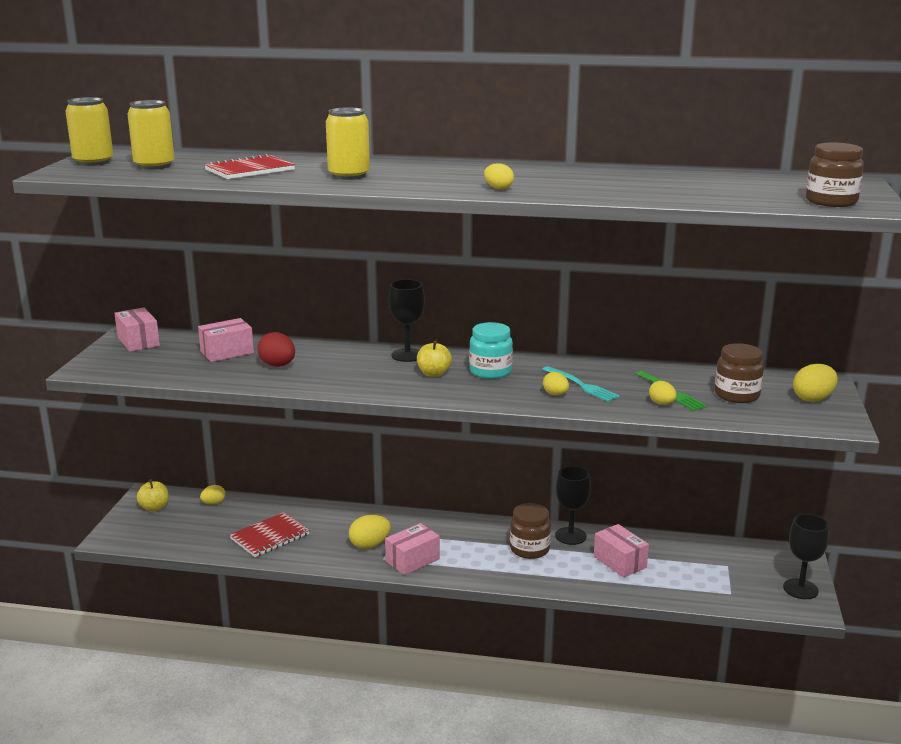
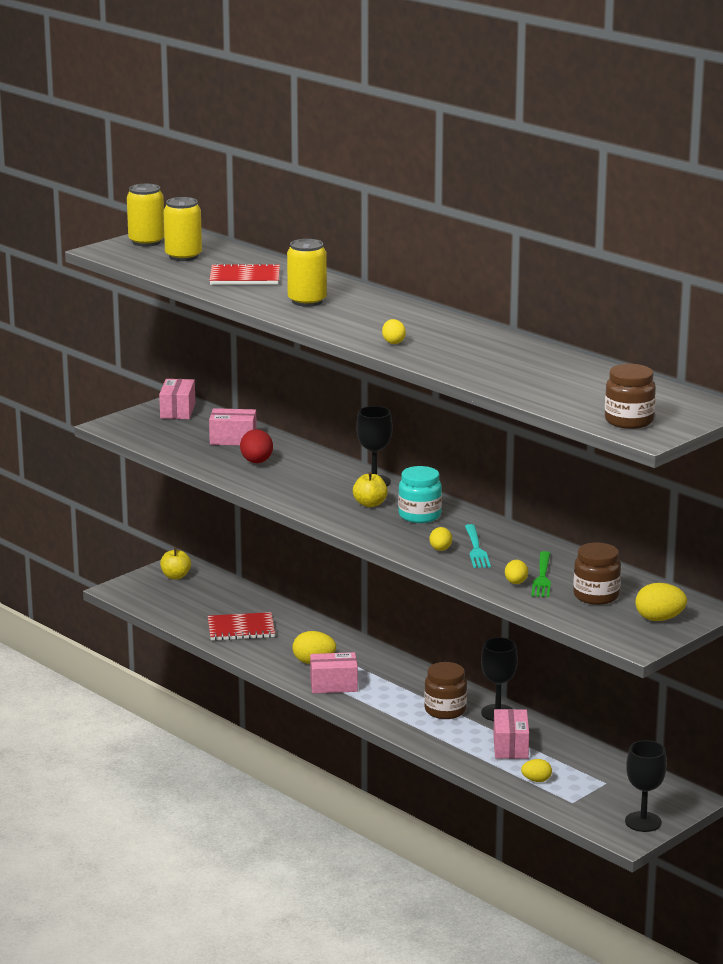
camera: 35 degrees right, 0 degrees up
(213, 503) = (226, 587): yellow egg -> yellow egg (536, 780)

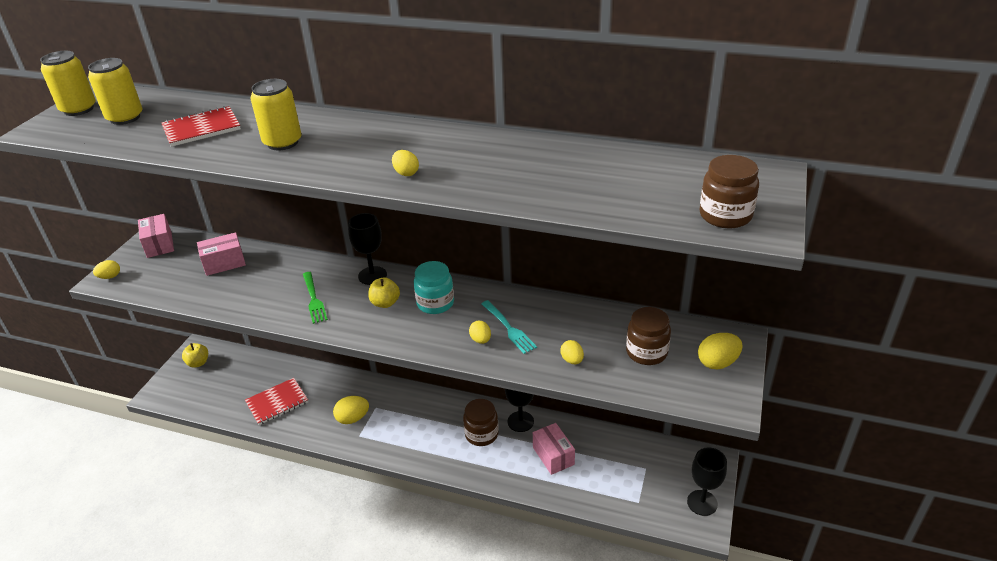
camera: 25 degrees left, 15 degrees up
(256, 462) = (258, 284): red egg -> none
(333, 685) = (382, 439): pink box -> none
(536, 780) = (596, 487): yellow egg -> yellow egg (110, 277)
(542, 577) = (587, 344): green fork -> green fork (314, 299)

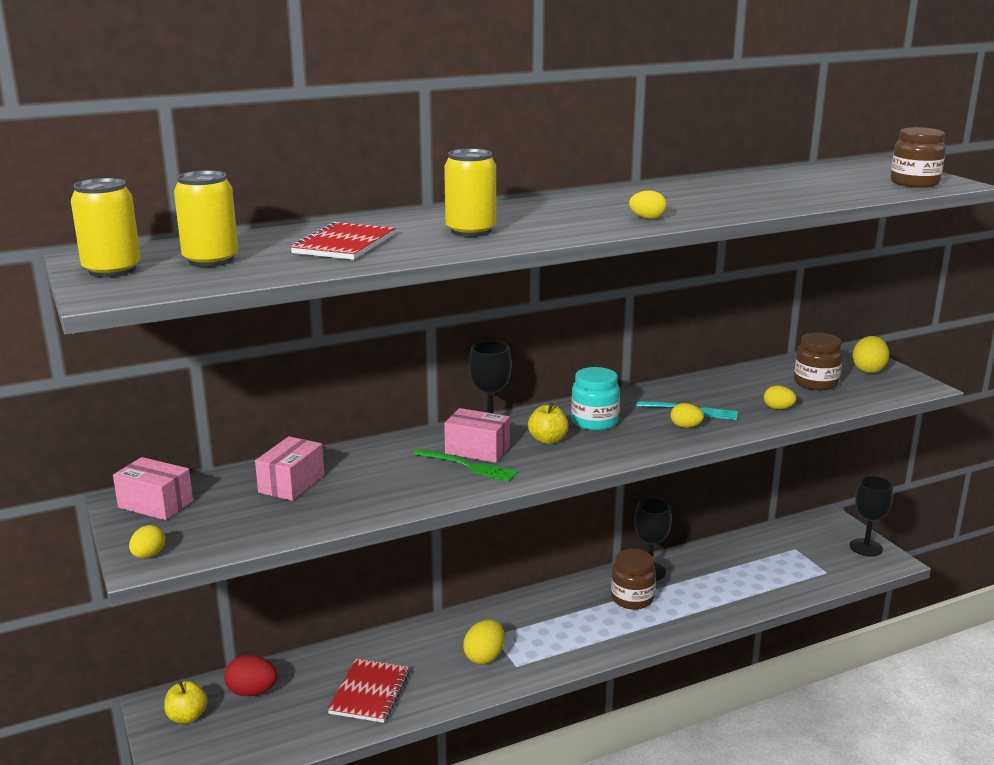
camera: 45 degrees left, 15 degrees down
(236, 366) = (252, 692): none -> red egg
(553, 456) = (716, 579): pink box -> pink box (477, 450)

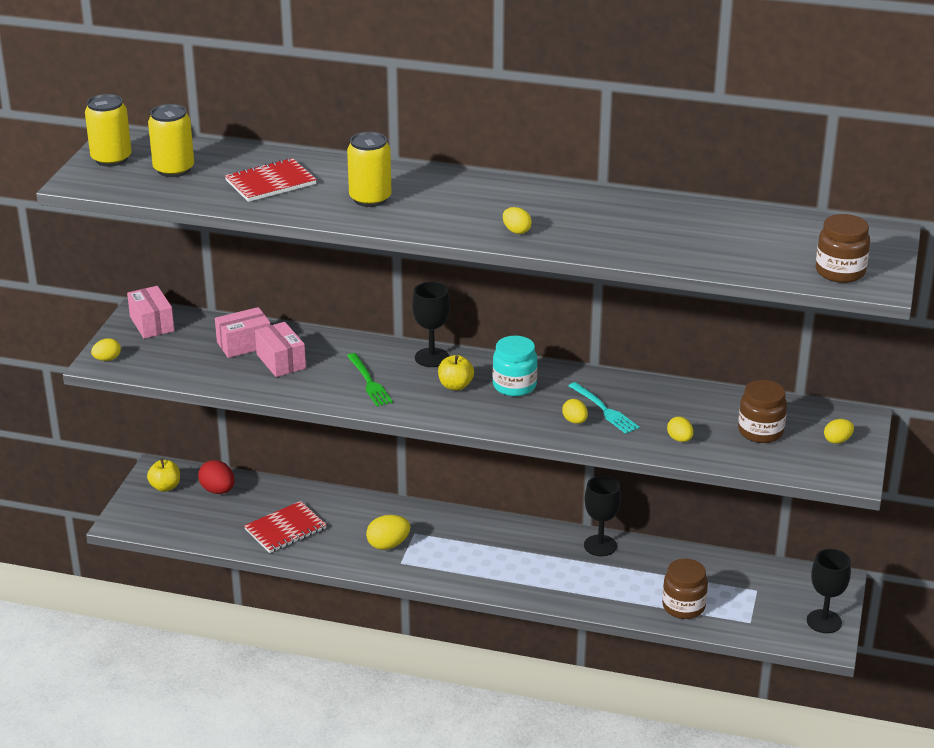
camera: 40 degrees right, 10 degrees up
(477, 450) = (394, 372): pink box -> pink box (281, 361)
(632, 598) = (554, 559): brown jar -> brown jar (683, 606)
(868, 370) = (837, 440): yellow egg -> yellow egg, size x0.64

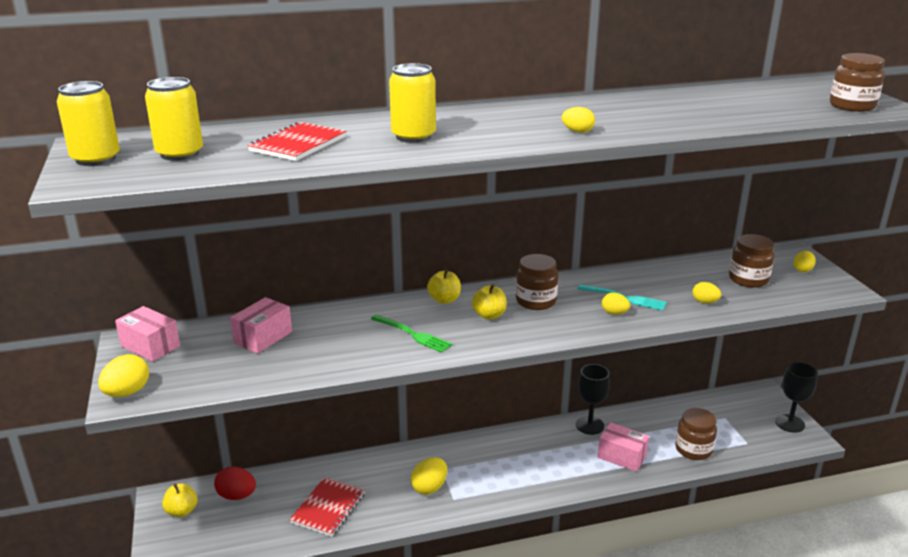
camera: 30 degrees left, 5 degrees down
(107, 359) = (127, 392): yellow egg -> yellow egg, size x1.57
(281, 361) = (313, 341): pink box -> pink box (622, 456)
(431, 357) = (444, 300): black goblet -> yellow apple
(514, 386) = (536, 301): turquoise jar -> brown jar

